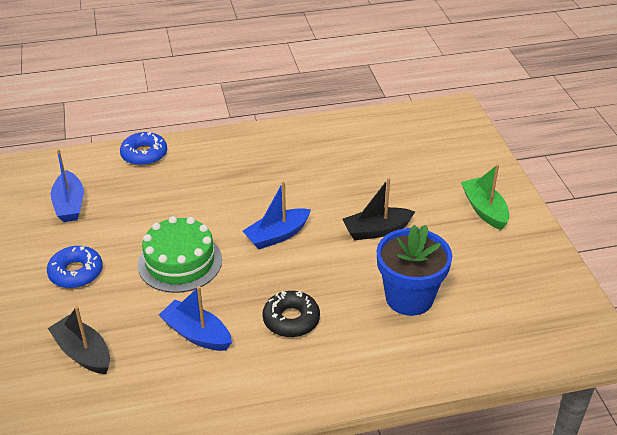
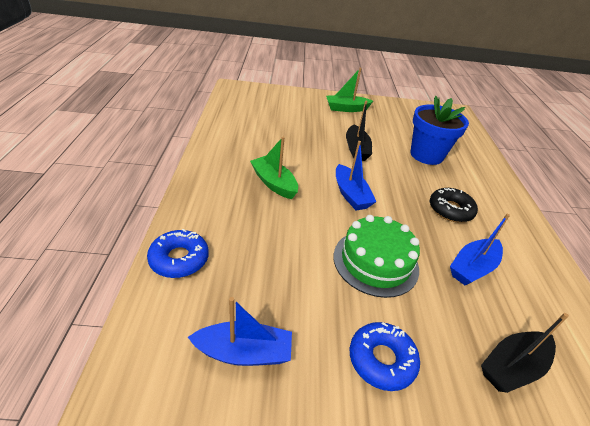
camera: 80 degrees left, 0 degrees up
(267, 180) = (274, 183): none -> green boat

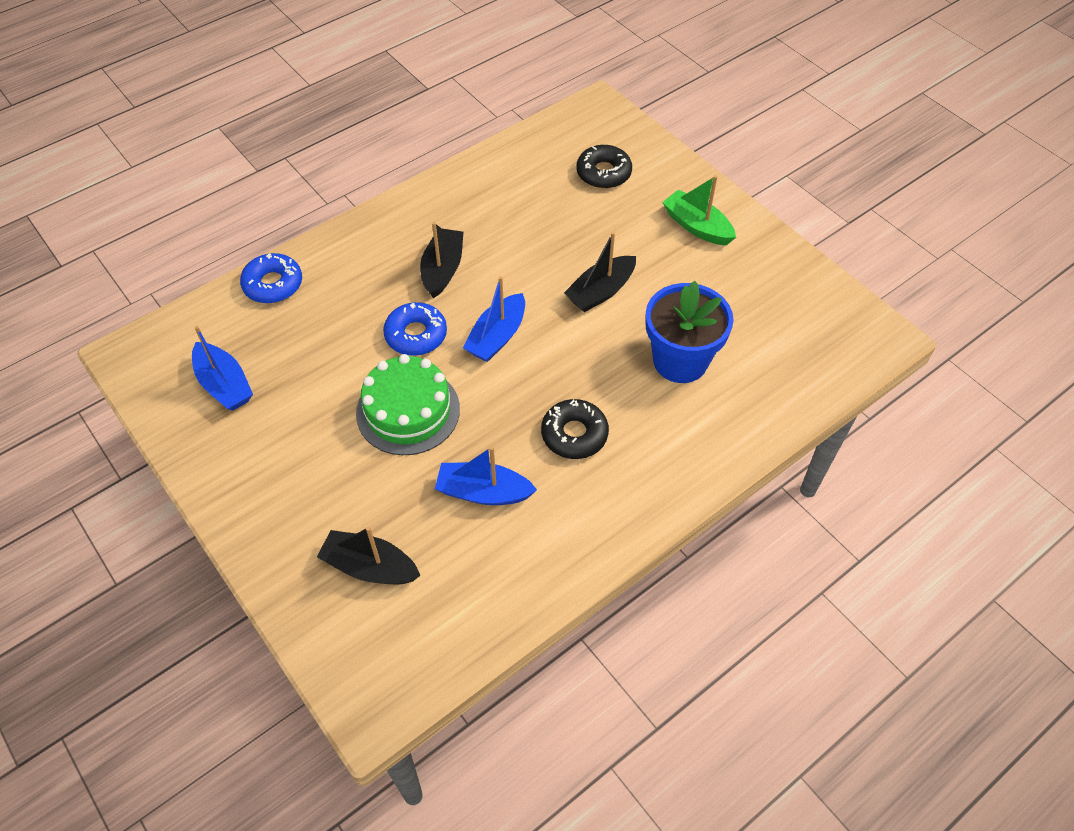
camera: 55 degrees right, 15 degrees up
(274, 183) = (443, 269): green boat -> black boat
(279, 108) = (603, 173): none -> black donut
(381, 360) = (293, 471): blue donut -> blue donut (416, 335)

